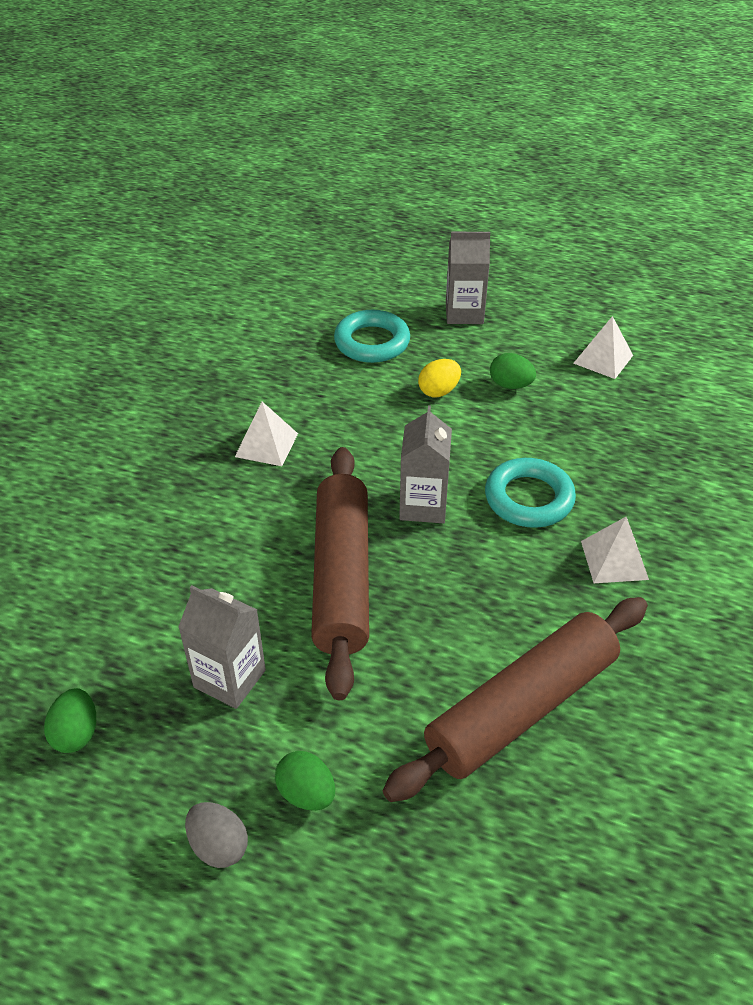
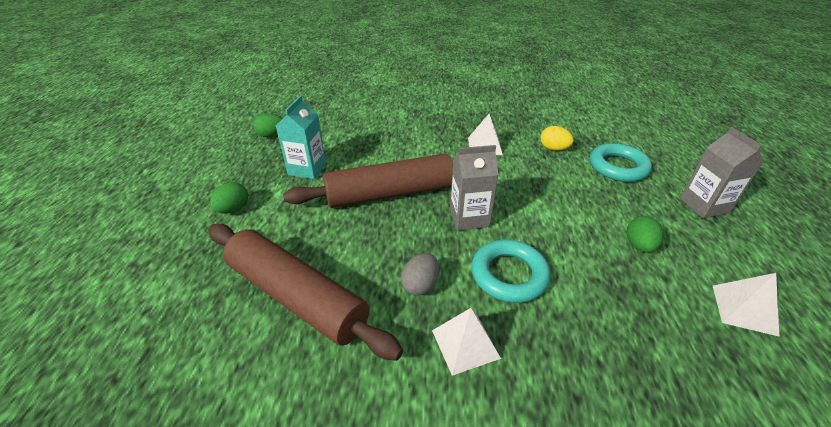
camera: 75 degrees right, 5 degrees down
(219, 846) = (206, 187): grey egg -> grey egg (420, 285)
(229, 678) = (307, 169): grey carton -> turquoise carton
(439, 391) = (594, 206): yellow egg -> yellow egg (553, 149)

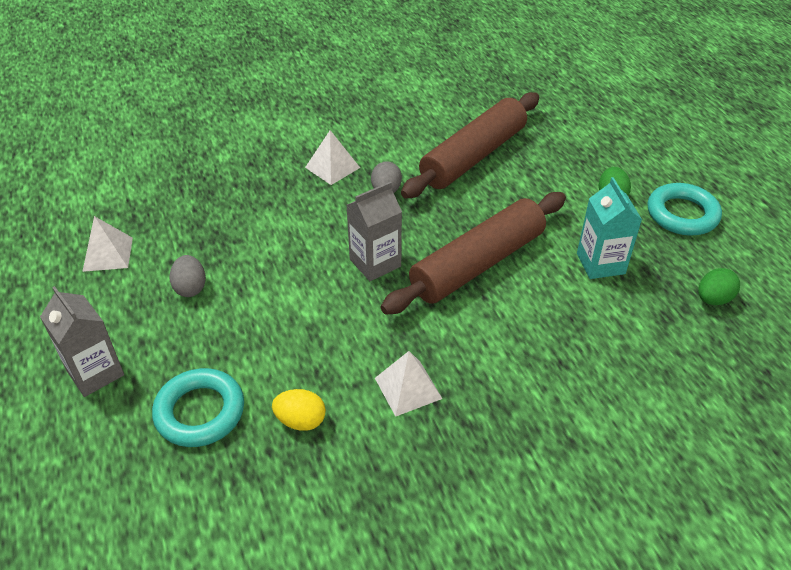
camera: 155 degrees right, 5 degrees up
(297, 296) = (473, 156): brown rolling pin -> brown rolling pin turned 60 degrees counterclockwise
(509, 275) = (315, 220): turquoise ring -> turquoise ring (682, 214)
(639, 246) = (190, 288): green egg -> grey egg

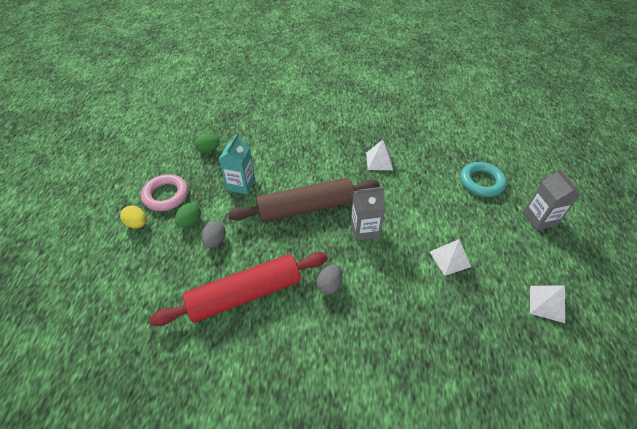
camera: 155 degrees left, 5 degrees up
(190, 288) = (485, 253): grey egg -> grey egg (215, 241)
(301, 421) = (433, 164): yellow egg -> yellow egg (137, 224)
(332, 167) = (359, 328): white pyramid -> white pyramid (449, 259)
(473, 156) = (245, 294): brown rolling pin -> red rolling pin
(682, 214) = (166, 195): turquoise ring -> pink ring

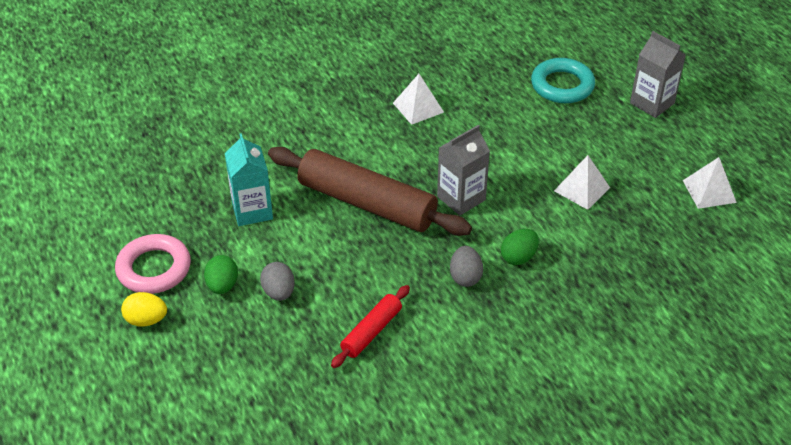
camera: 30 degrees left, 5 degrees down
(209, 150) = (161, 185): green egg -> green egg (518, 257)
(245, 294) = (371, 331): red rolling pin -> red rolling pin, size x0.49
(306, 207) = (367, 203): brown rolling pin -> brown rolling pin turned 75 degrees clockwise

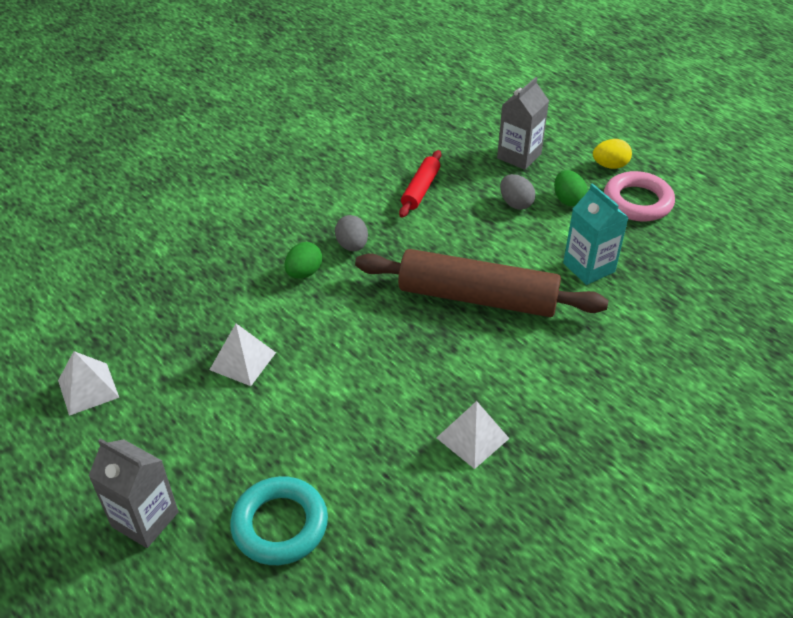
camera: 165 degrees right, 0 degrees up
(461, 198) = (378, 322): grey carton -> grey carton (519, 156)

